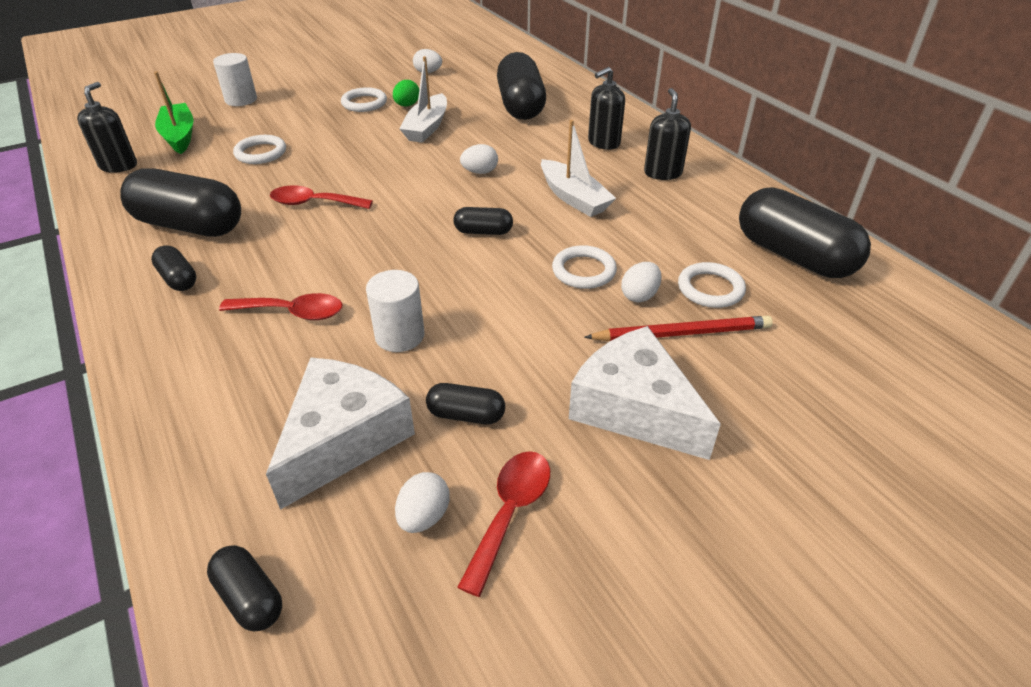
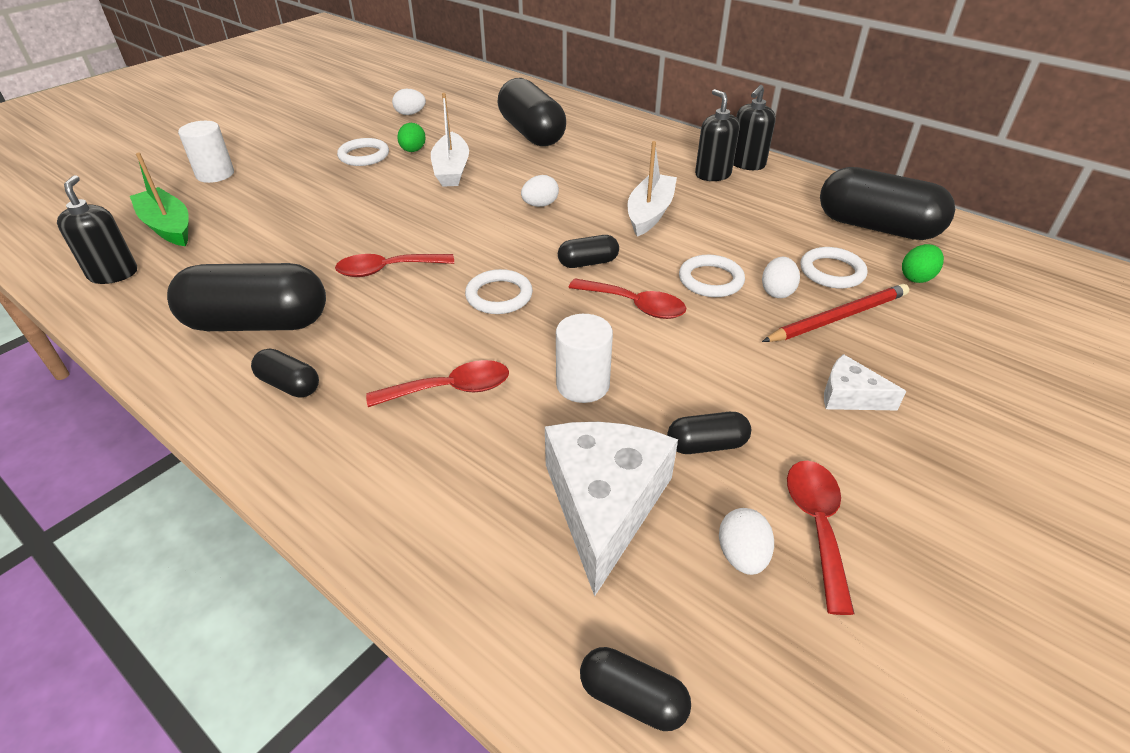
camera: 20 degrees left, 0 degrees up
(261, 153) = (284, 228): white ring -> white ring (499, 296)
(496, 278) = (635, 305): none -> red spoon
(574, 198) = (650, 213): white boat -> white boat turned 105 degrees counterclockwise
(603, 143) = (638, 156): black soap dispenser -> black soap dispenser (747, 164)
(634, 408) = (850, 396): white cheese -> white cheese, size x0.51
(797, 314) = (917, 277): none -> green egg

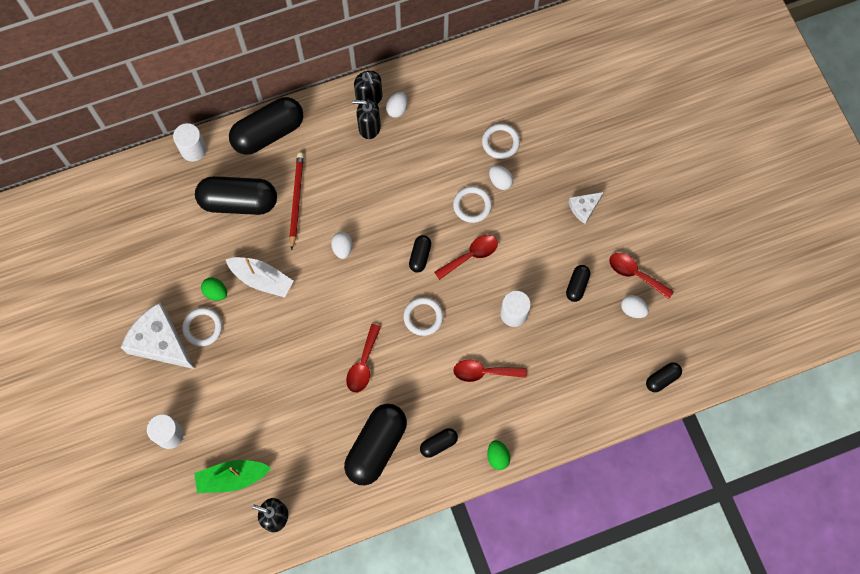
camera: 60 degrees left, 30 degrees up
(410, 114) = (148, 269): white egg -> white egg (397, 109)
(451, 389) = (483, 372): red spoon -> red spoon turned 105 degrees counterclockwise
(562, 99) = (193, 149): none -> white cylinder
(604, 504) = (584, 343): white cheese -> white cheese (160, 342)
(650, 213) = (390, 193): white boat -> none
(838, 317) = (534, 169): red pencil -> red pencil (296, 200)
(876, 227) = (478, 86): black capsule -> black capsule (268, 133)
(917, 277) = (529, 107): green egg -> green egg (497, 457)

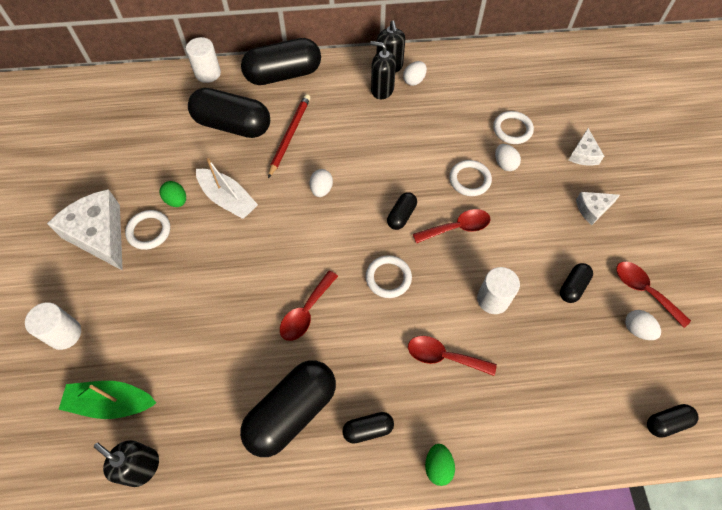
camera: 15 degrees right, 10 degrees down
(568, 153) = (583, 154): none -> white cheese

